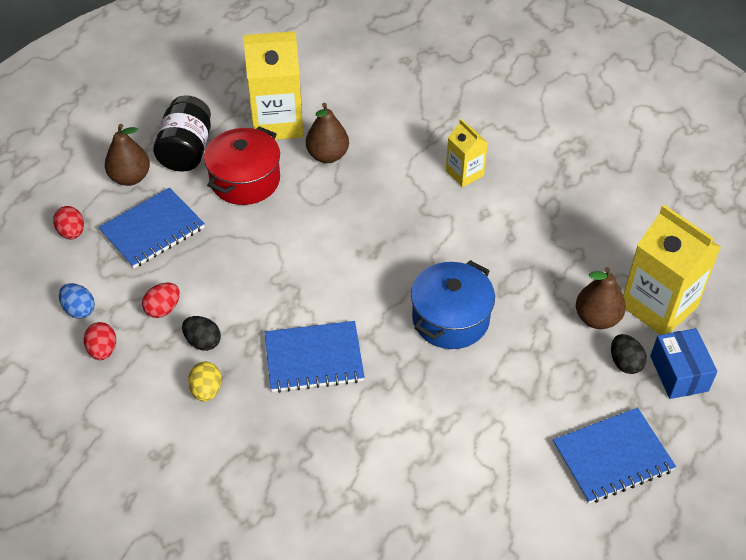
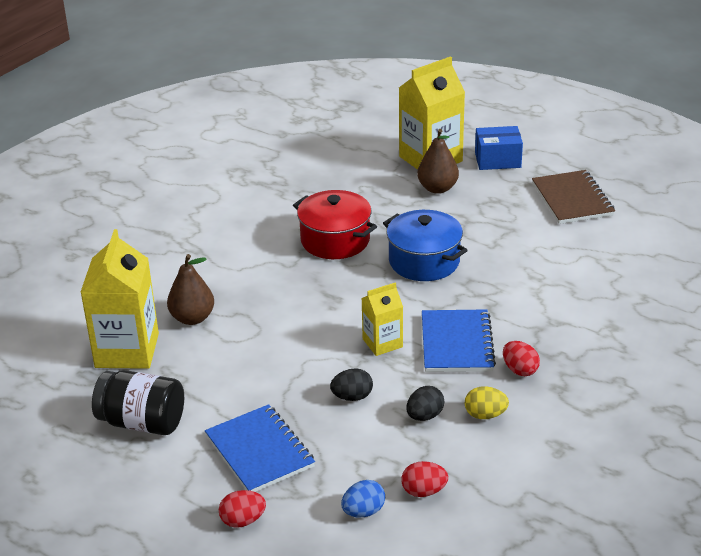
camera: 80 degrees left, 15 degrees down
(130, 177) = (169, 470): brown pear -> none
(163, 309) = (376, 444): red egg -> red egg (520, 370)
(245, 180) = (207, 378): red pot -> red pot (335, 240)
(464, 173) = (250, 236): yellow carton -> yellow carton (382, 343)
(612, 457) = (572, 199): blue notebook -> brown notebook
(625, 363) = (484, 182): black egg -> black egg (352, 397)

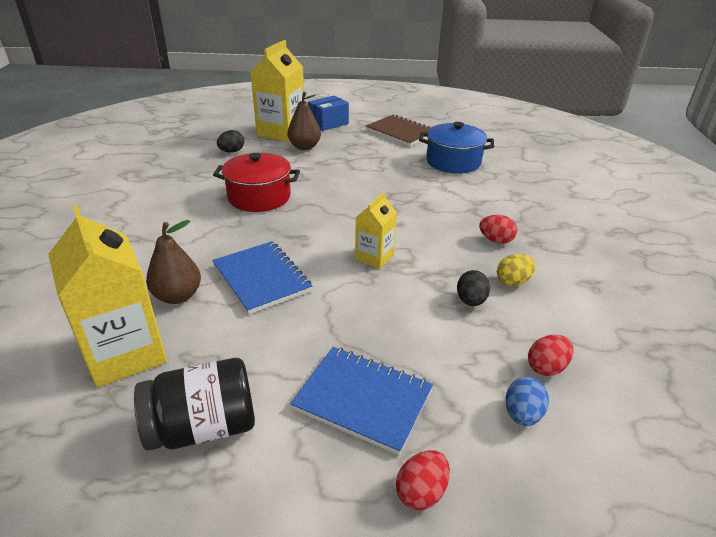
camera: 35 degrees left, 0 degrees up
(352, 397) = (396, 309): black egg -> black egg (232, 151)
(424, 261) = (344, 191): blue pot -> blue pot (453, 162)
(457, 343) = (431, 238): blue notebook -> blue notebook (262, 278)

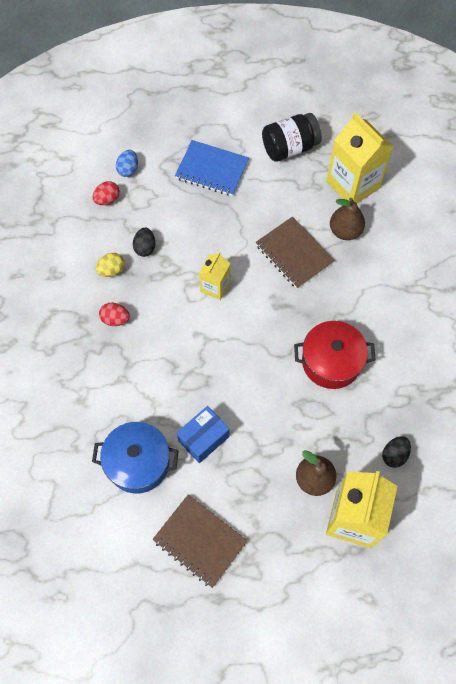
camera: 175 degrees right, 30 degrees up
(262, 278) = (294, 254): blue notebook -> brown notebook
(328, 123) = (299, 558): blue box -> blue box (203, 438)
(421, 492) = (182, 129): red egg -> none

